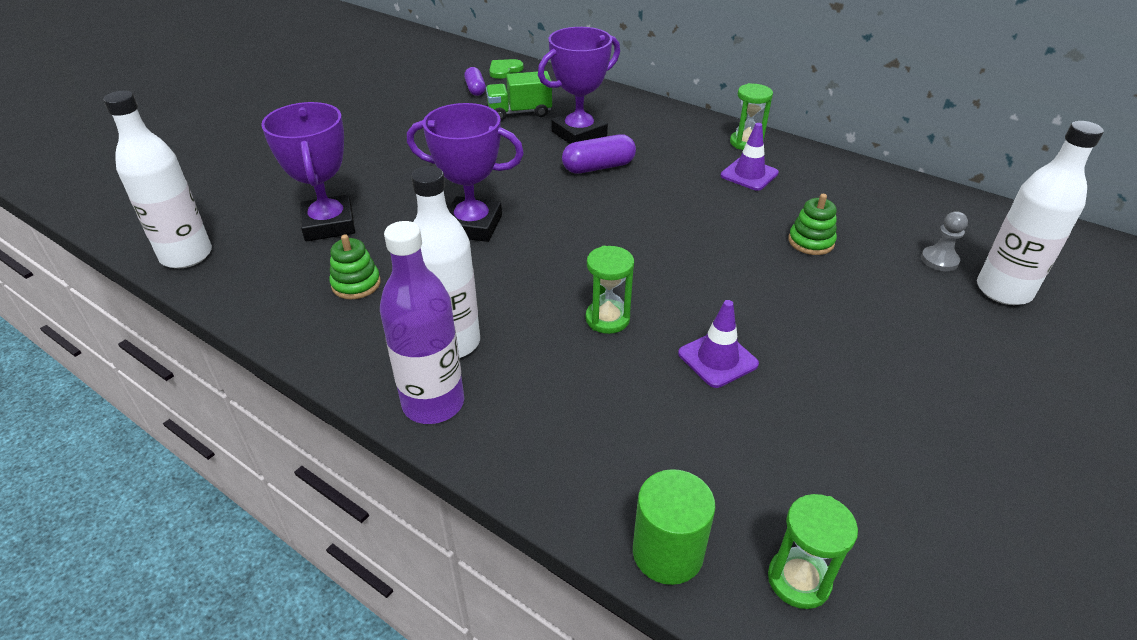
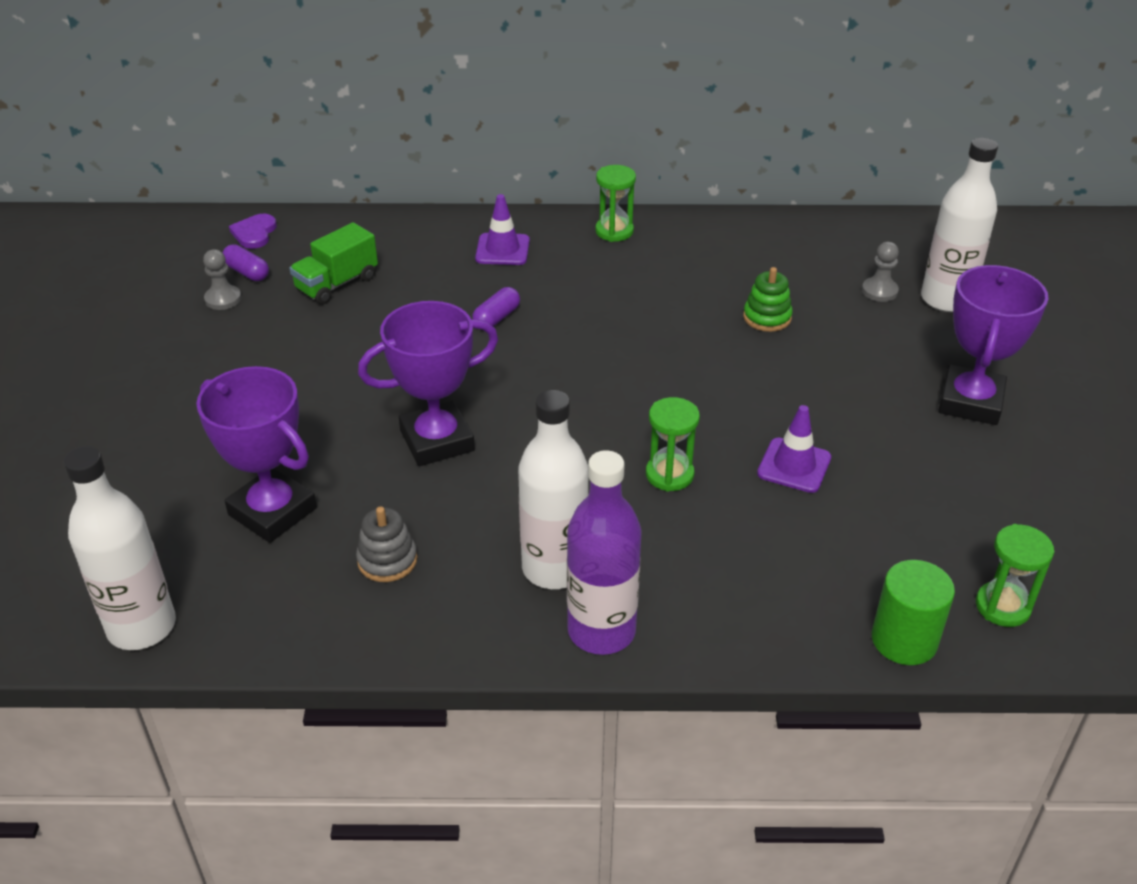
camera: 35 degrees left, 0 degrees up
(356, 284) = (387, 560): green stacking toy -> grey stacking toy
(445, 98) = (223, 299): none -> grey pawn
(504, 70) = (254, 233): green heart -> purple heart
(579, 134) = (434, 286): purple trophy -> purple trophy (970, 402)
(598, 167) = (496, 318): purple capsule -> purple capsule, size x0.66
(749, 174) = (650, 267): purple traffic cone -> purple traffic cone (502, 250)

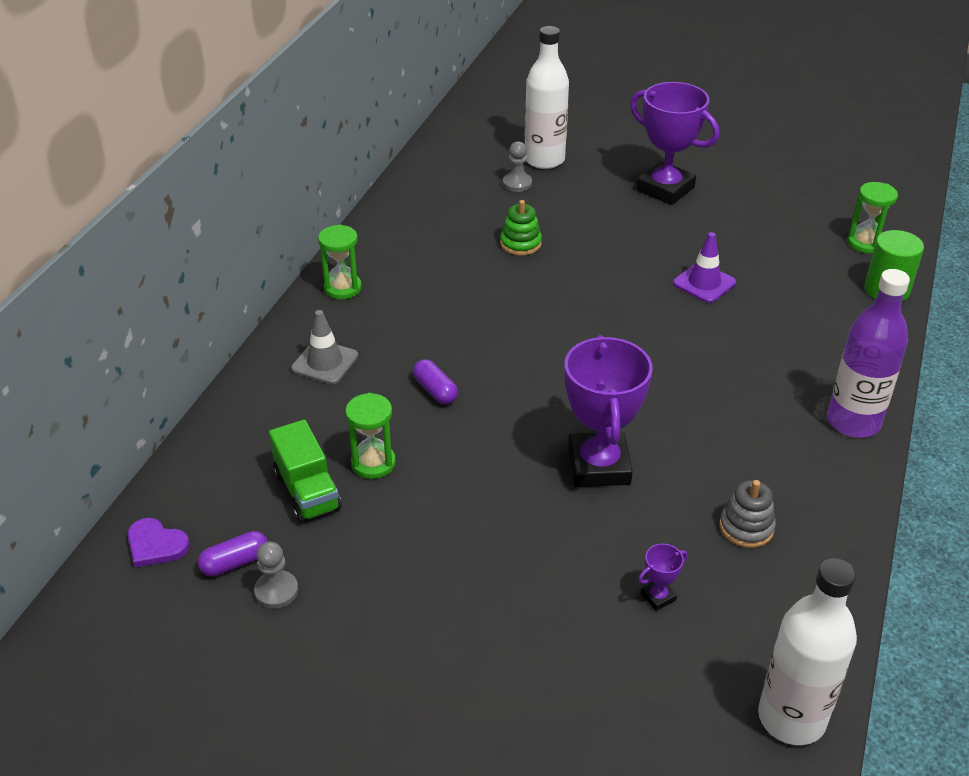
camera: 70 degrees left, 0 degrees up
(272, 511) = (658, 597): purple trophy -> purple trophy, size x0.41
(502, 250) = (325, 362): purple traffic cone -> grey traffic cone
(554, 568) = (781, 431): white bottle -> none
(669, 475) = (693, 344): green hourglass -> green hourglass (373, 463)

